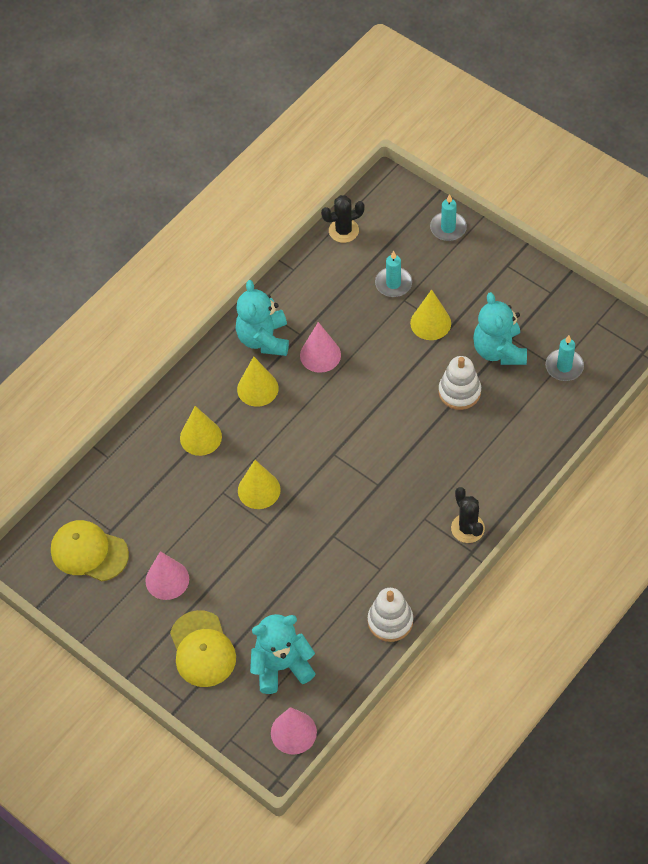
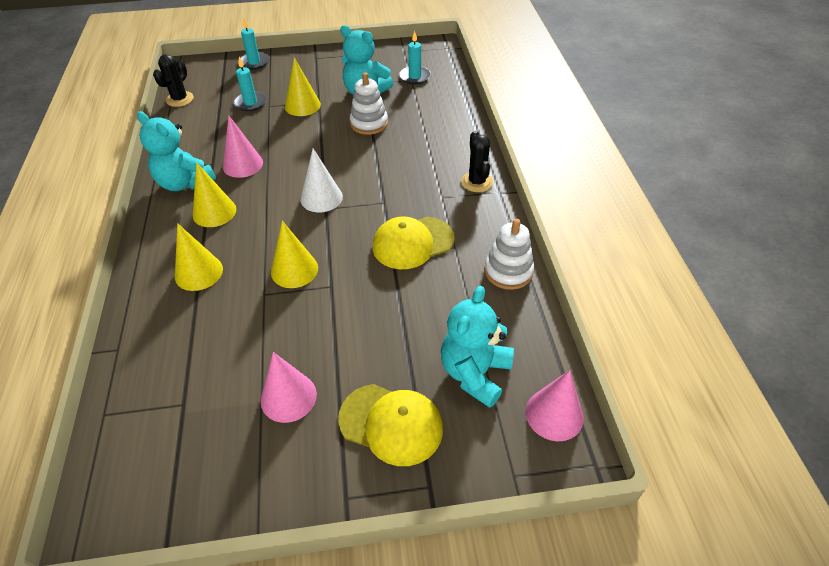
camera: 50 degrees left, 10 degrees down
(89, 552) = (177, 442): yellow cap -> yellow cap (412, 243)
(340, 440) = (321, 198): none -> white cone
(467, 528) = (477, 182): black cactus -> black cactus turned 60 degrees clockwise

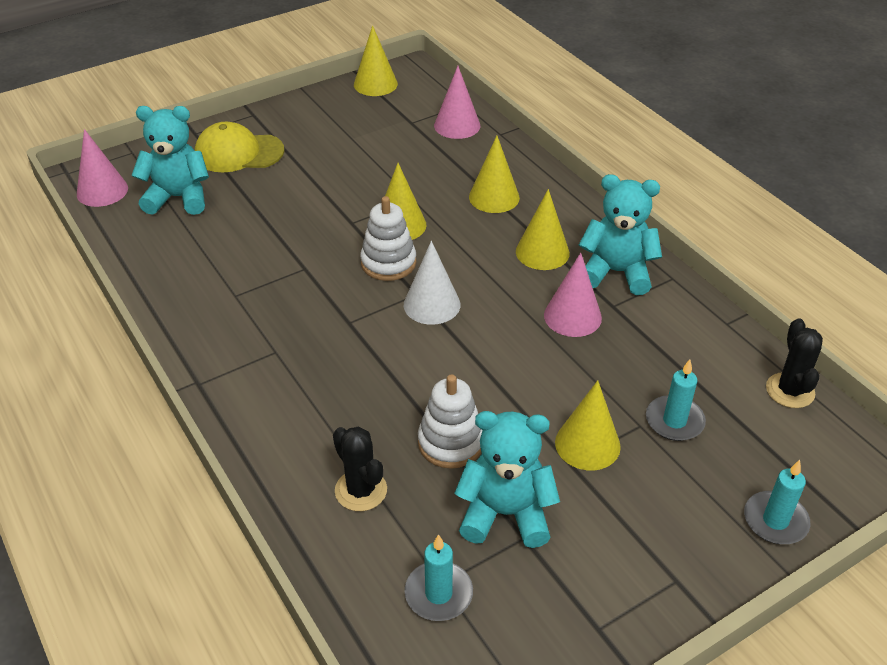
camera: 155 degrees right, 5 degrees down
(163, 504) = (375, 84): none -> yellow cone
(288, 397) = (331, 145): pink cone -> pink cone (457, 125)
(412, 243) = (287, 285): yellow cap -> none
(475, 373) = (178, 198): turquoise teddy bear -> turquoise teddy bear turned 90 degrees counterclockwise
(477, 182) = (233, 389): black cactus -> black cactus (361, 490)
(508, 271) = (164, 287): white stacking toy -> white stacking toy (388, 263)

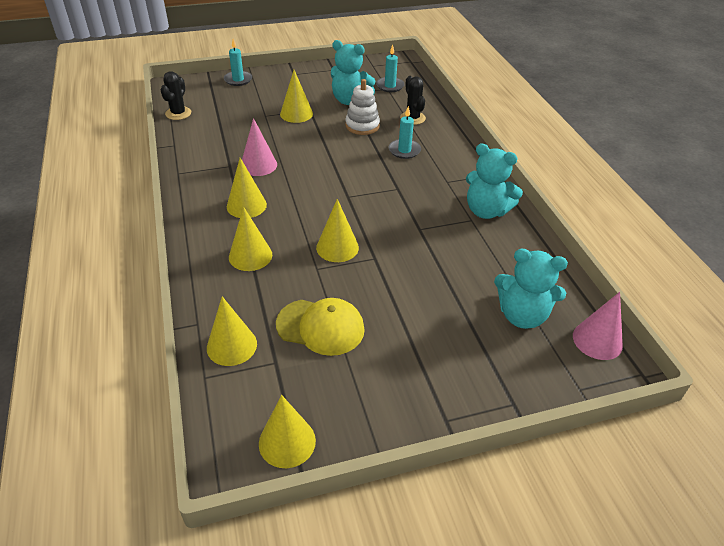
camera: 165 degrees left, 0 degrees up
(238, 153) = (465, 360): yellow cap -> yellow cap (320, 327)
(388, 263) = (358, 220): white stacking toy -> none
(432, 304) = (341, 188): white cone -> none
(457, 125) = (231, 345): pink cone -> yellow cone
(616, 272) = (209, 183): turquoise teddy bear -> turquoise teddy bear (486, 211)
(674, 421) = (247, 114): turquoise candle -> turquoise candle (404, 150)

